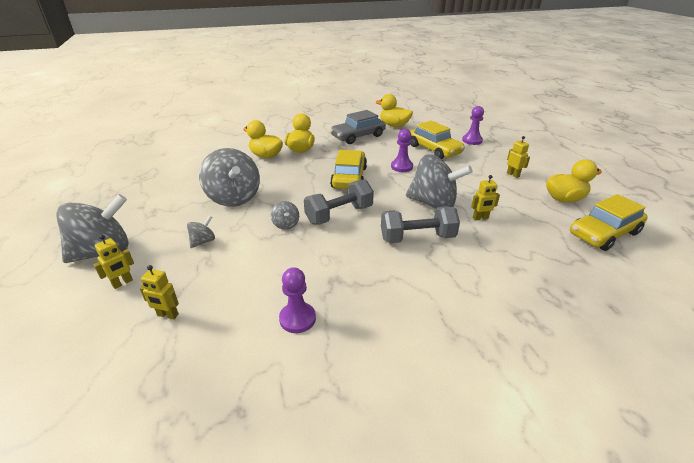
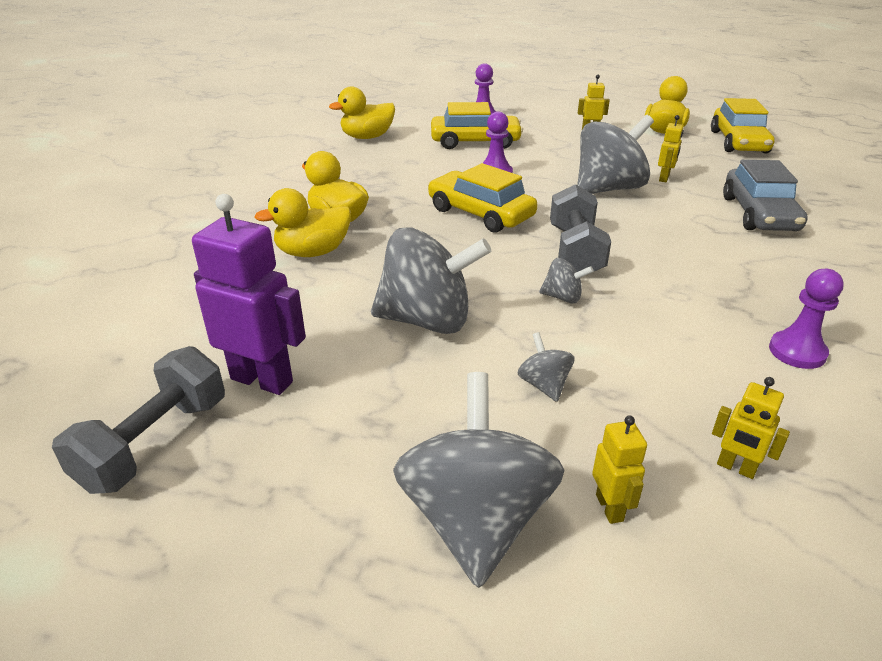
camera: 55 degrees left, 0 degrees up
(166, 181) = (262, 380): none -> purple robot
(167, 315) = (736, 468): yellow robot -> yellow robot turned 75 degrees clockwise
(358, 136) = (361, 168): grey car -> grey car (759, 214)
(417, 238) = (675, 223): grey dumbbell -> grey dumbbell (155, 443)

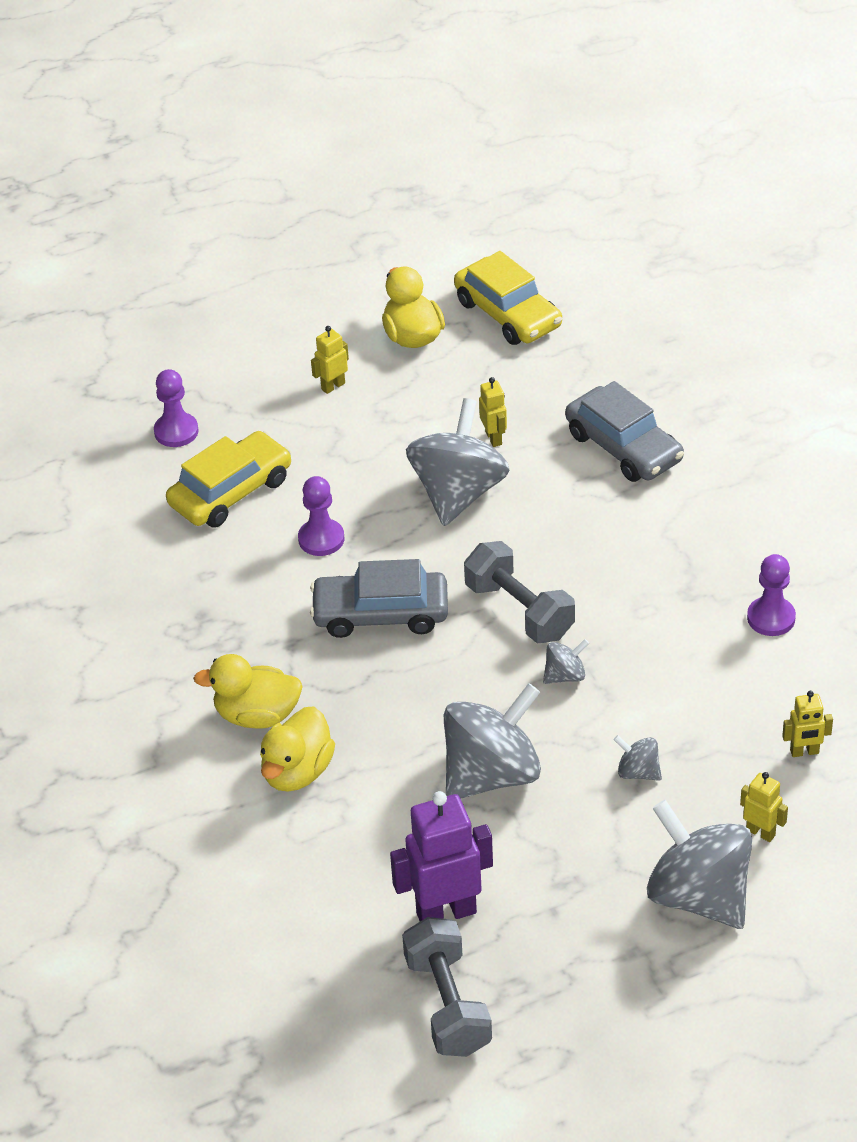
camera: 40 degrees left, 10 degrees up
(367, 137) = (93, 563): yellow duck -> none
(480, 213) = (380, 614): yellow car -> grey car

